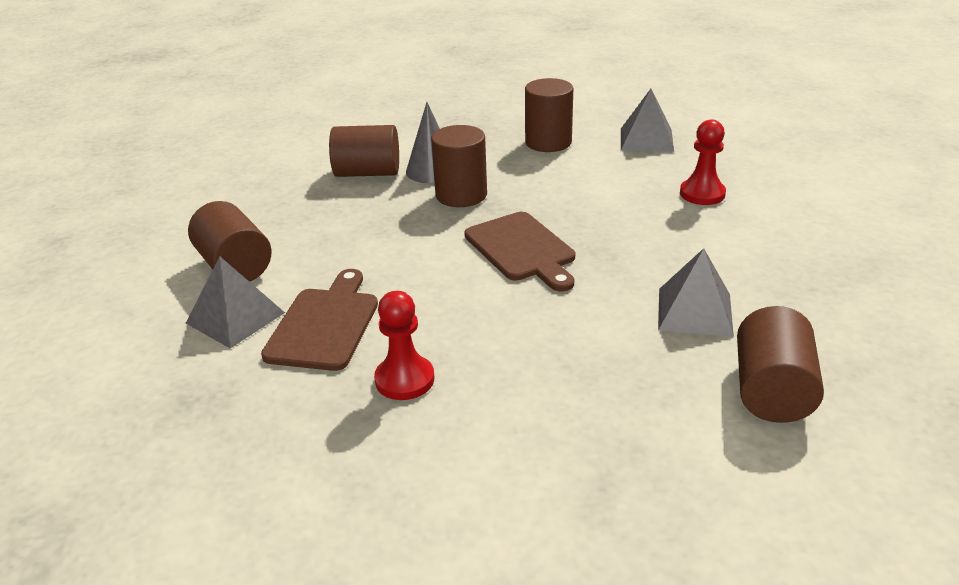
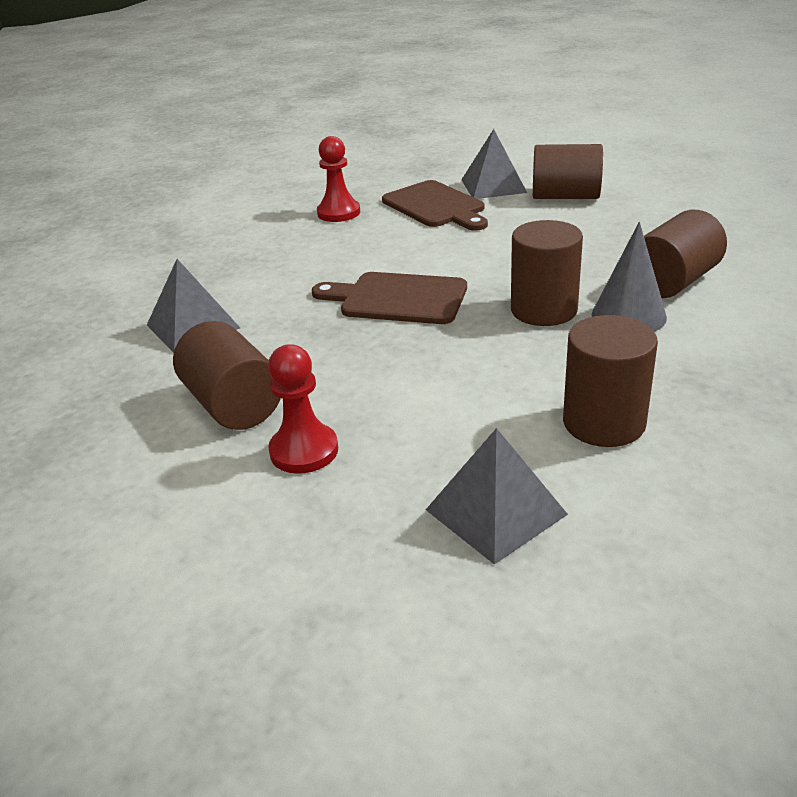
camera: 135 degrees right, 0 degrees up
(771, 391) = (95, 307): brown cylinder -> brown cylinder (233, 405)

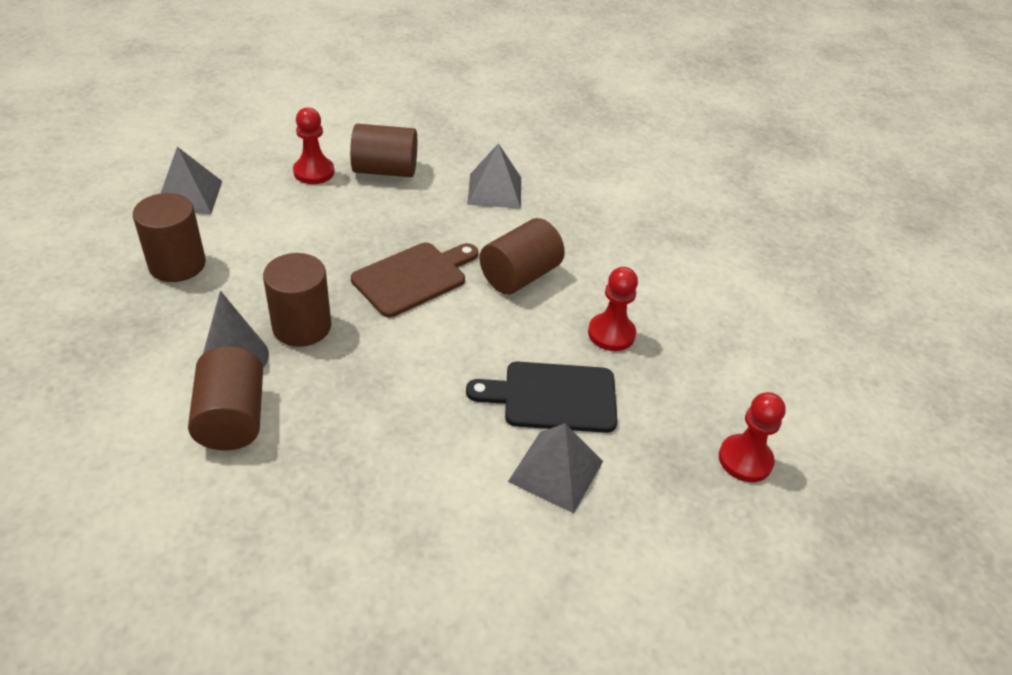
camera: 120 degrees right, 10 degrees up
(391, 155) = (745, 460): none -> red pawn
(435, 206) = (553, 397): brown cutting board -> black cutting board
(565, 196) = (461, 501): brown cylinder -> brown cylinder (520, 276)

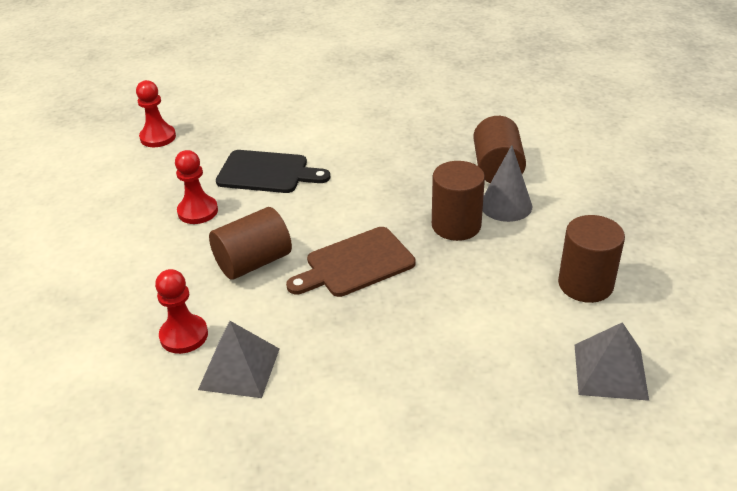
camera: 165 degrees left, 5 degrees down
(314, 172) = (464, 406): red pawn -> red pawn (184, 335)
(385, 170) = (371, 407): brown cylinder -> none
(556, 471) = (283, 136): grey pyramid -> none

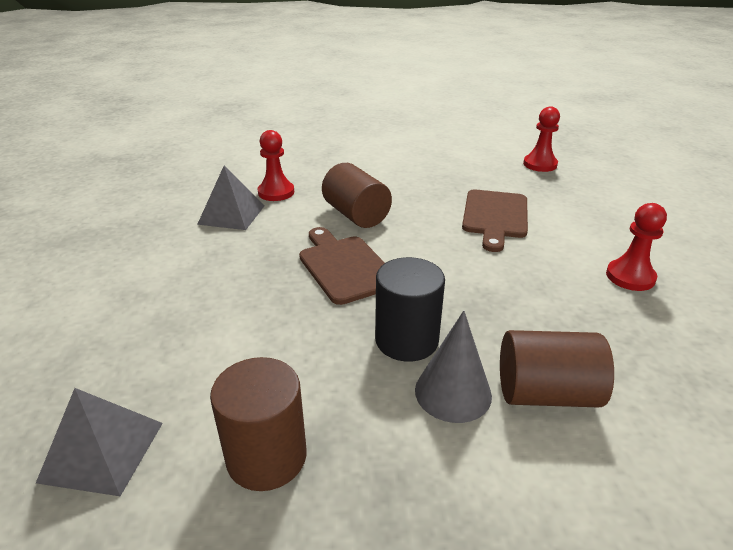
camera: 90 degrees right, 5 degrees down
(198, 211) = (429, 188): red pawn -> red pawn (630, 277)
(267, 173) = (495, 216): black cutting board -> brown cutting board
(456, 225) = (406, 340): brown cylinder -> black cylinder

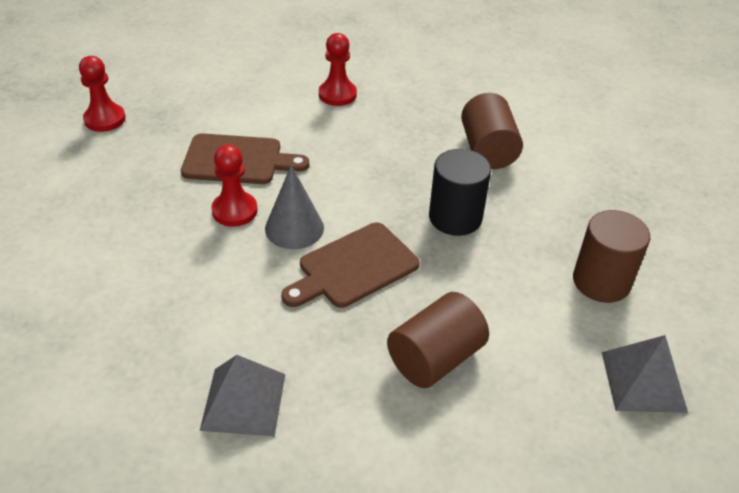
camera: 100 degrees left, 10 degrees up
(276, 192) = (173, 364): red pawn -> red pawn (234, 211)
(356, 215) = (239, 270): brown cylinder -> brown cylinder (435, 358)
(453, 392) = (504, 192): grey cone -> grey cone (294, 228)

